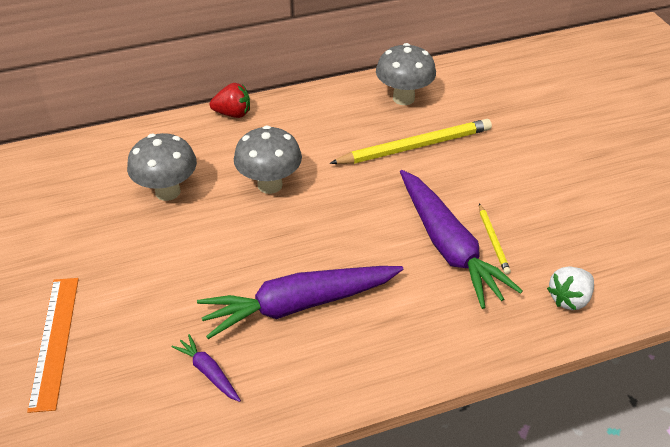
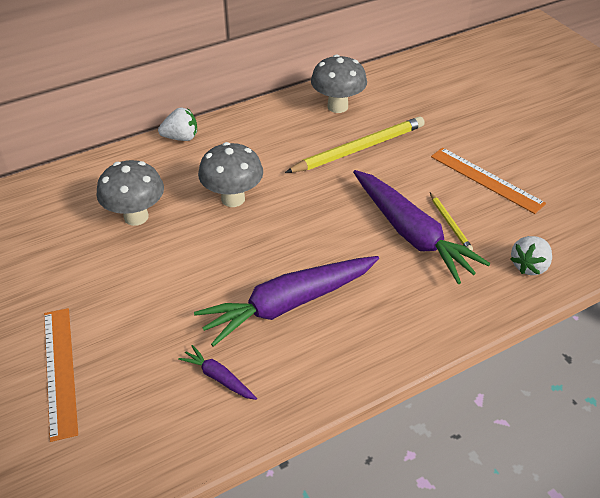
camera: 10 degrees left, 0 degrees up
(233, 114) = (181, 138): red strawberry -> white strawberry
(545, 196) = (486, 179): none -> orange ruler

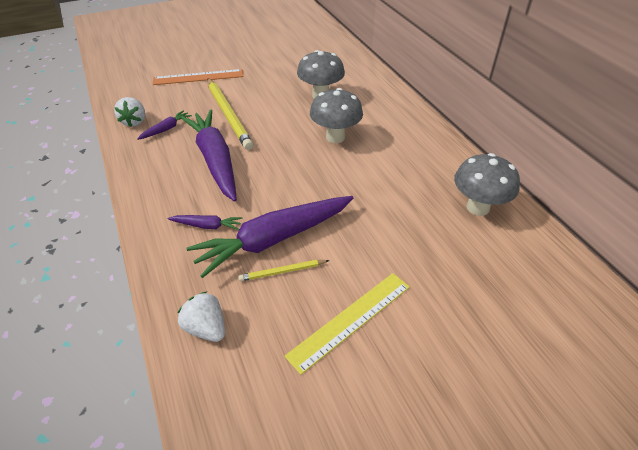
camera: 95 degrees right, 0 degrees up
(181, 138) = (414, 112): white strawberry -> white strawberry (134, 121)
(358, 148) = (405, 216): yellow pencil -> yellow pencil (228, 115)
(405, 290) = (207, 226): none -> purple carrot
(486, 179) = (350, 320): orange ruler -> yellow ruler

